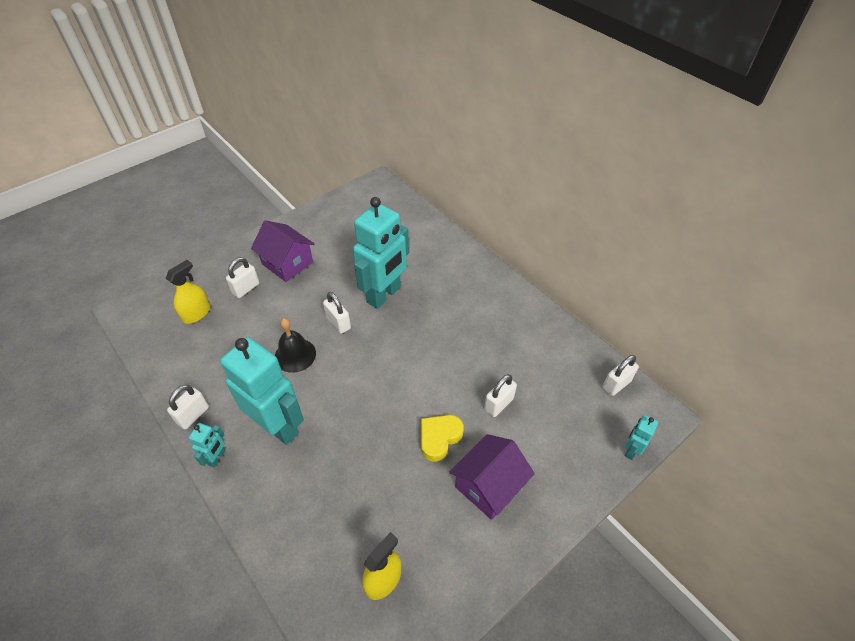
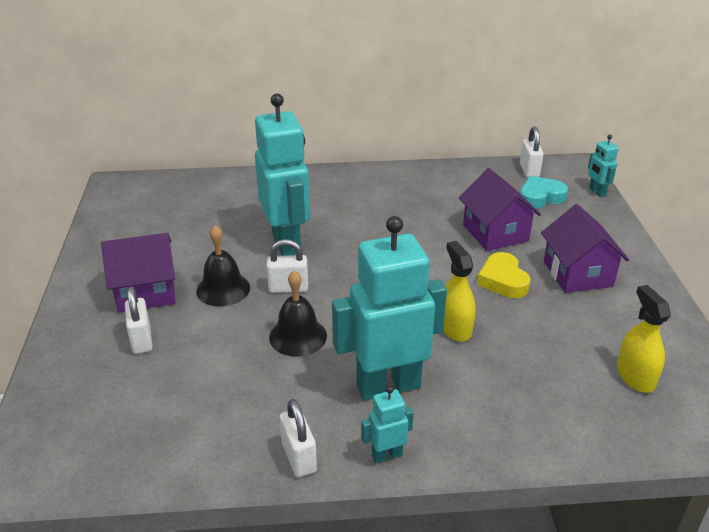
camera: 55 degrees left, 15 degrees down
(196, 313) = (126, 399): yellow spray bottle -> yellow spray bottle (455, 328)
(217, 458) = (386, 455): turquoise robot -> turquoise robot turned 75 degrees counterclockwise
(314, 294) = (223, 289): none -> black bell
(498, 404) = (495, 233): white padlock -> purple house
(580, 411) = (540, 197): none -> turquoise heart

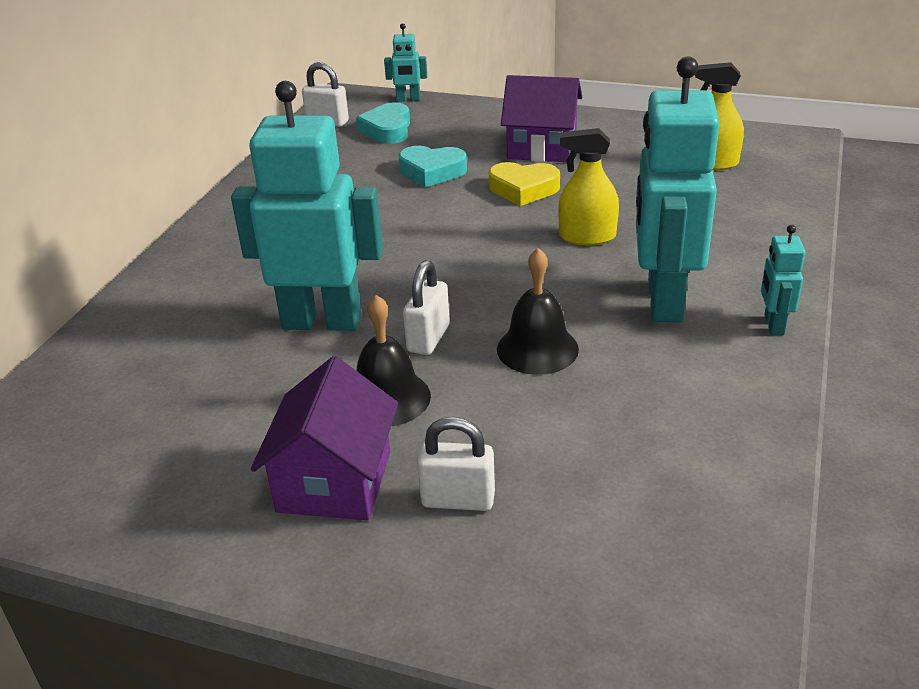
camera: 65 degrees left, 0 degrees up
(299, 457) = (759, 387): white padlock -> none
(495, 233) = (432, 172): purple house -> turquoise heart

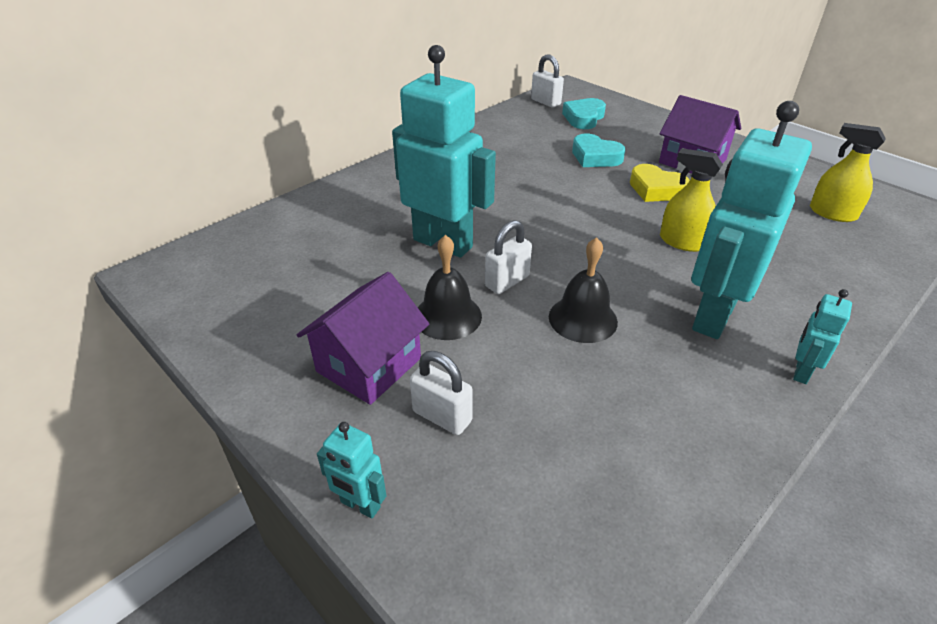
camera: 25 degrees right, 5 degrees up
(408, 99) = (613, 100): turquoise robot -> turquoise robot (360, 505)

